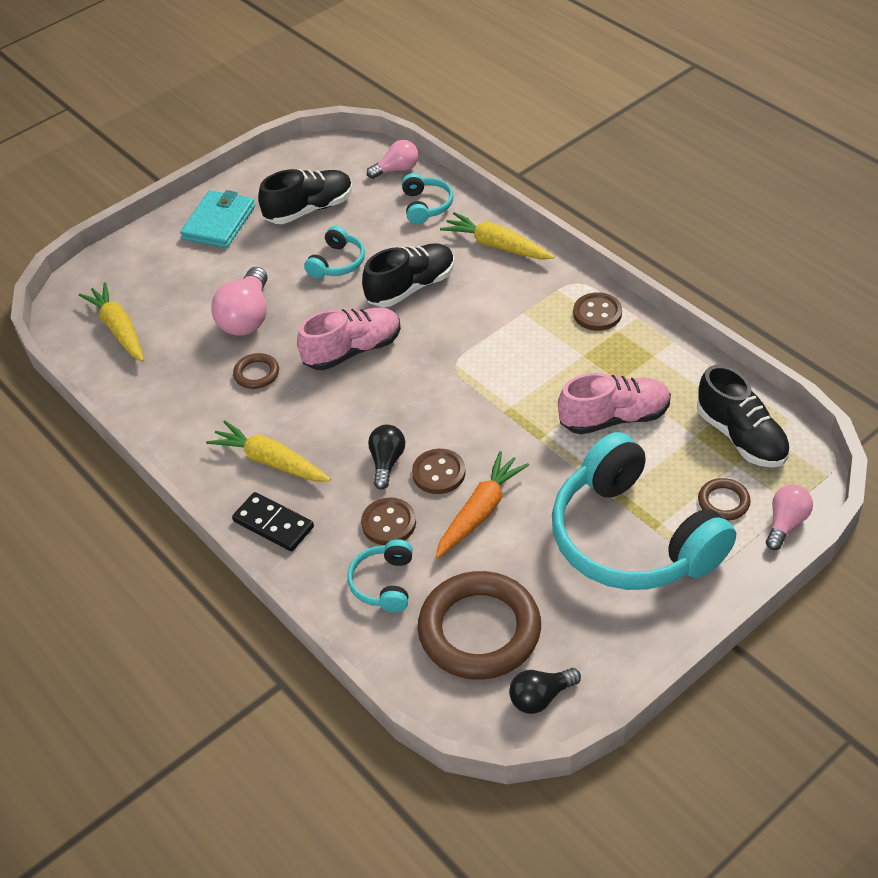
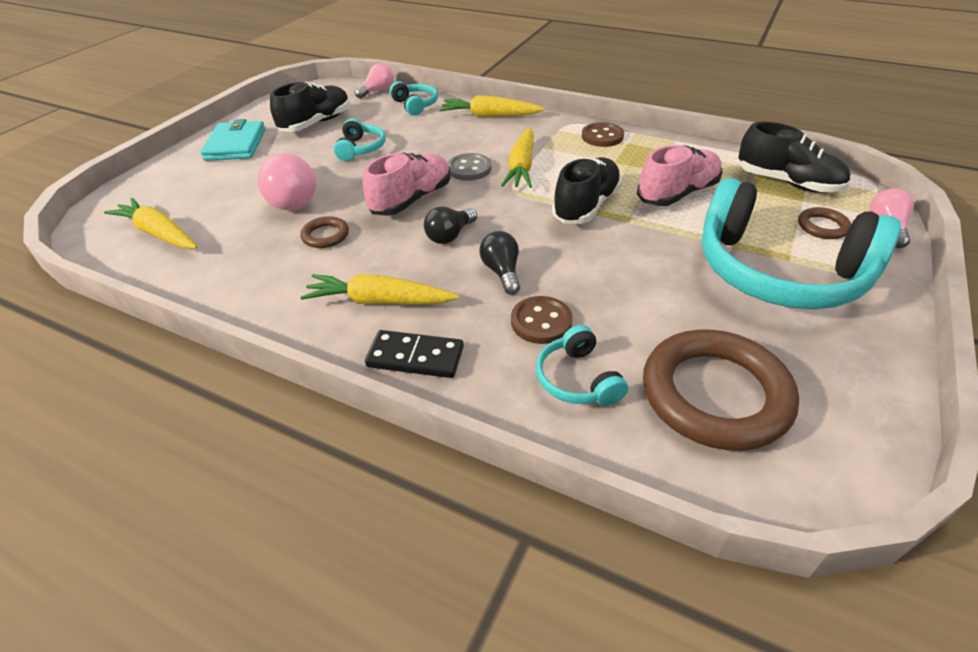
camera: 25 degrees left, 5 degrees down
(411, 287) = (436, 151): black shoe -> black shoe (586, 206)
(429, 323) = (469, 169): none -> grey button
(439, 473) = (559, 268): brown button -> none
(480, 512) = (623, 288): orange carrot -> none
(483, 335) = (521, 167): none -> yellow carrot
(541, 697) = (840, 443): black light bulb -> black light bulb (450, 235)

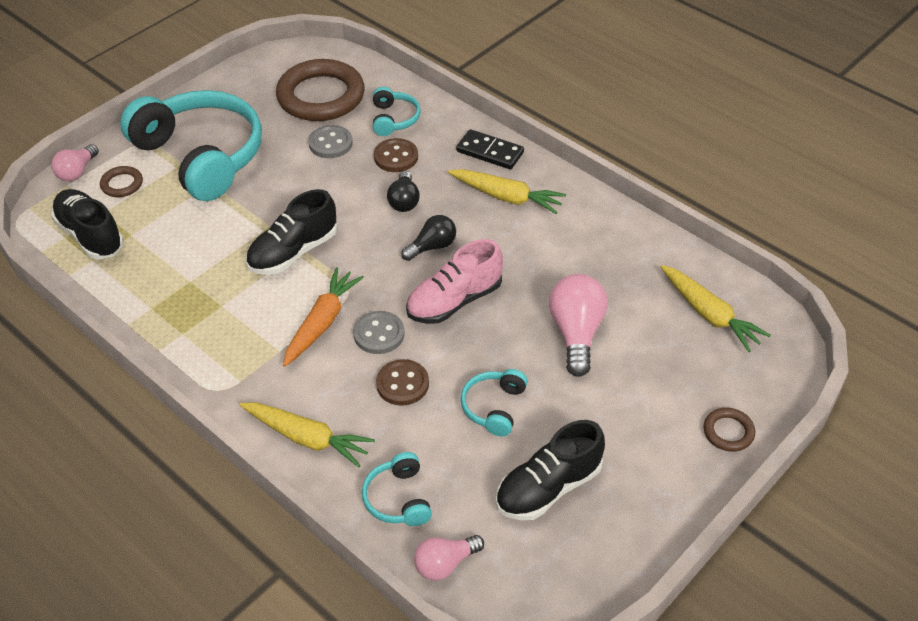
camera: 165 degrees left, 5 degrees up
(236, 144) = (658, 462): turquoise wallet -> none
(325, 235) = (545, 273): brown ring -> brown ring (728, 432)
(521, 167) = (322, 323): yellow carrot -> orange carrot
(602, 136) = (200, 353): brown button -> brown button (402, 384)
(638, 321) = (330, 143): none -> grey button
(677, 194) = (200, 246): pink shoe -> none

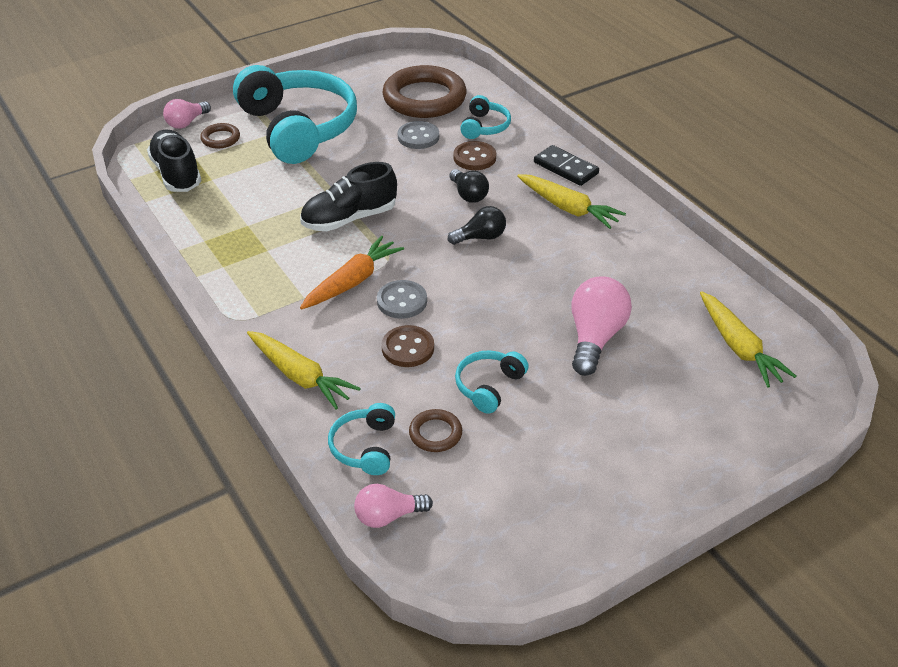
camera: 15 degrees right, 5 degrees down
(404, 201) = (468, 195): black light bulb -> black light bulb turned 45 degrees counterclockwise
(454, 301) = (484, 287): pink shoe -> none
(548, 488) = (517, 470): black shoe -> none
(728, 432) = (723, 459): brown ring -> brown ring (435, 433)

